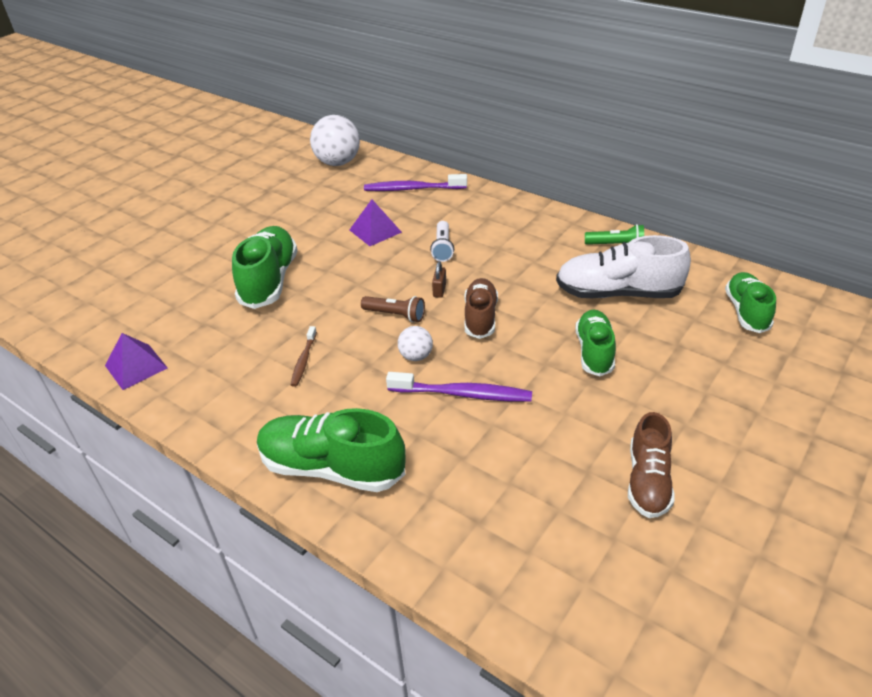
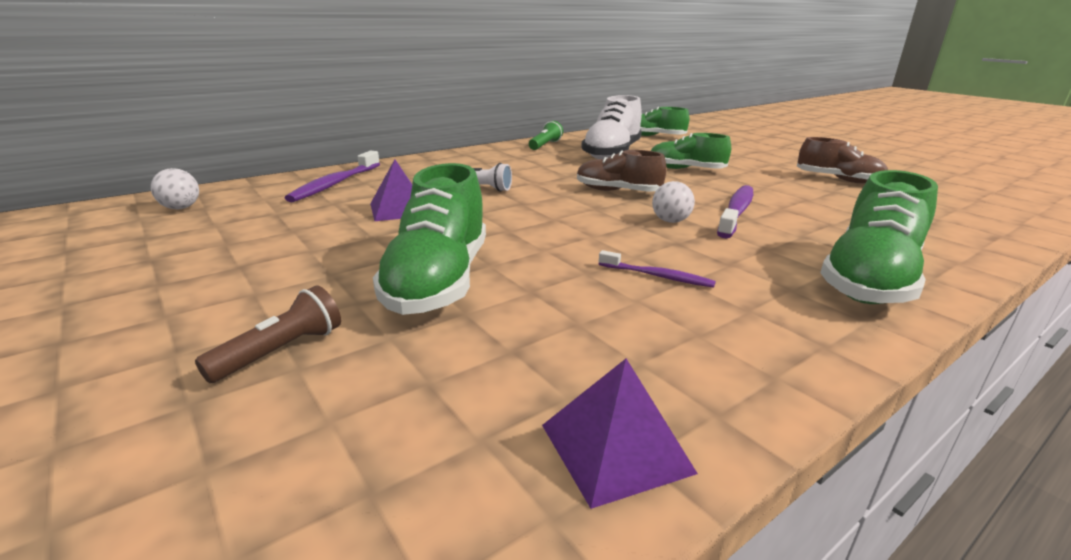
camera: 75 degrees left, 15 degrees down
(269, 280) = (438, 281): green shoe -> green shoe turned 105 degrees counterclockwise
(304, 360) = (657, 276): brown toothbrush -> purple toothbrush
(338, 163) = (181, 208): white ball -> white ball, size x0.51
(395, 315) = (589, 220): brown flashlight -> brown flashlight (280, 351)
(439, 290) = (558, 199): brown padlock -> none

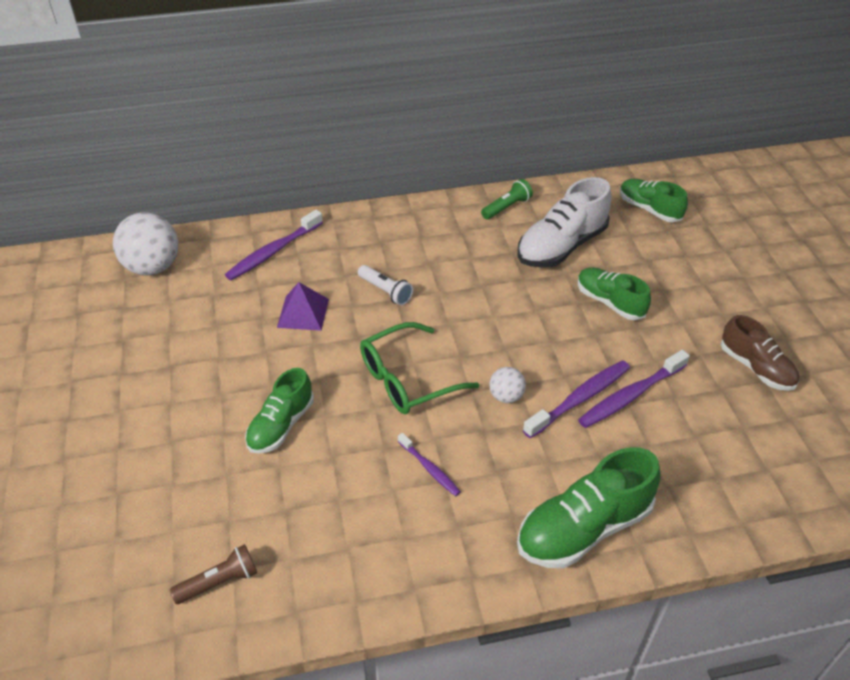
camera: 25 degrees right, 20 degrees up
(181, 208) = (153, 267): white ball -> white ball, size x1.96
(280, 351) = (168, 467): brown flashlight -> brown flashlight (219, 582)
(438, 281) = (281, 425): green shoe -> green shoe, size x0.65
(559, 228) = (407, 379): none -> green glasses
(615, 448) = (289, 600): purple pyramid -> none
(617, 191) = (502, 330): brown shoe -> none
(774, 204) = (631, 395): none -> purple toothbrush

